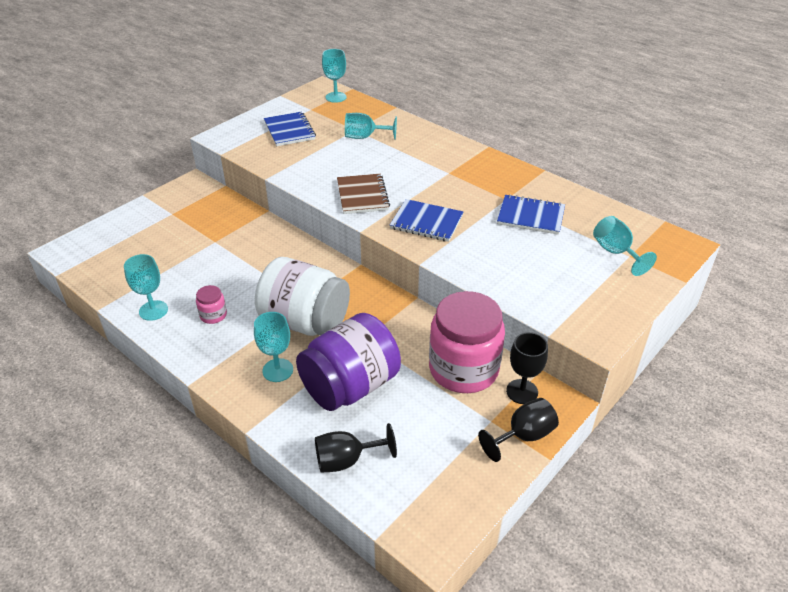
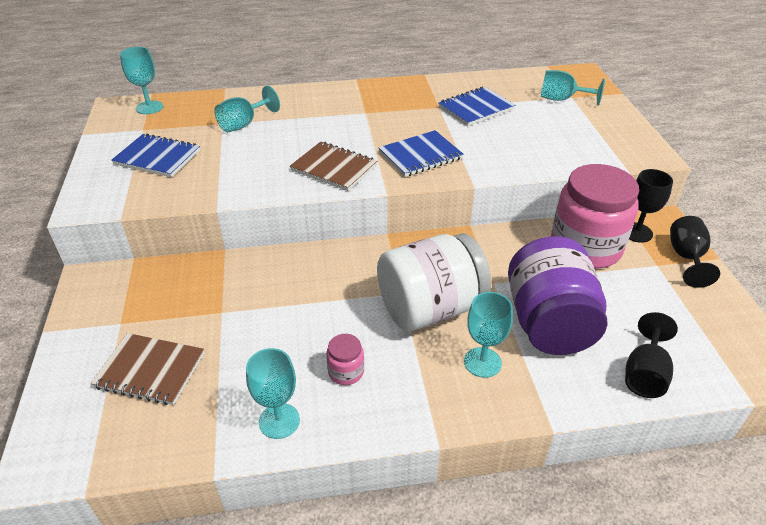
camera: 50 degrees left, 0 degrees up
(148, 245) = (150, 370): none -> brown notebook

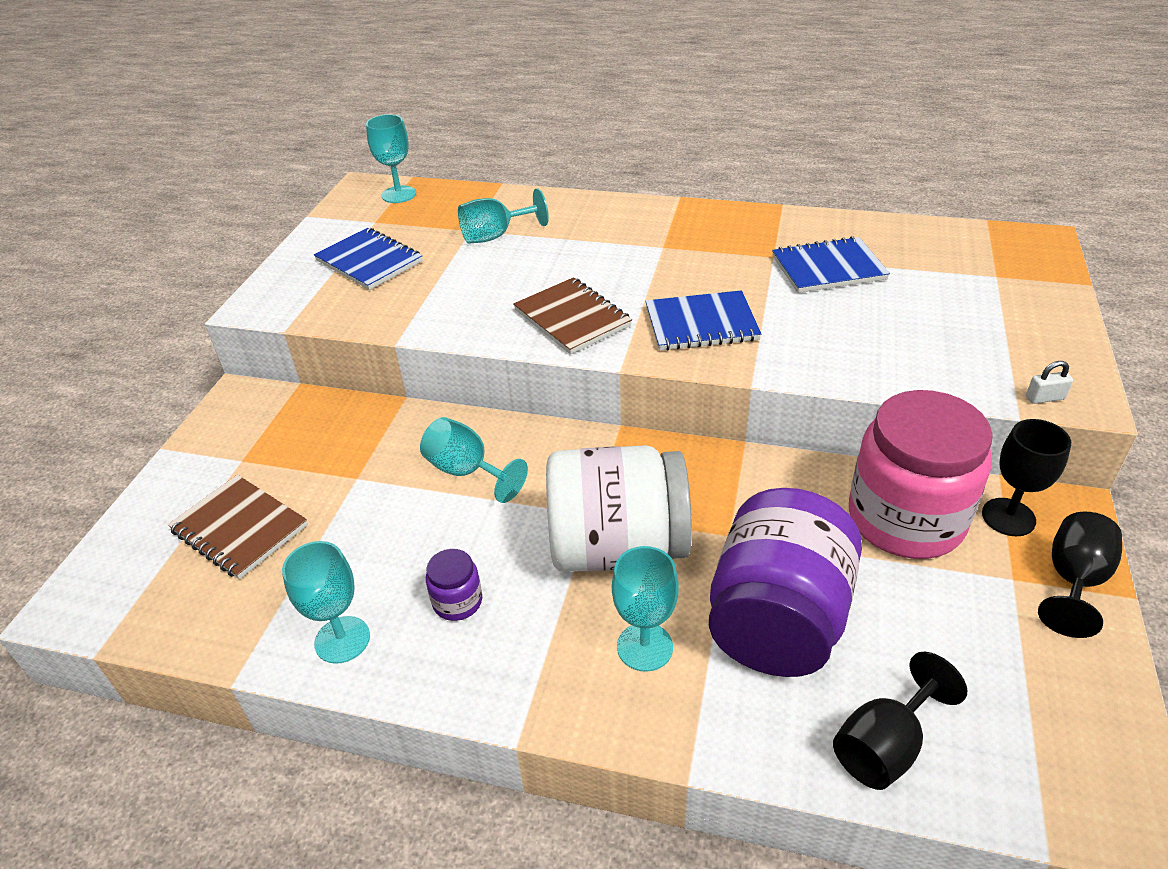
camera: 25 degrees right, 0 degrees up
(346, 372) = (457, 601): pink jar -> purple jar
(562, 99) = (977, 277): turquoise goblet -> turquoise goblet (467, 471)
(636, 159) = (1045, 398): none -> white padlock

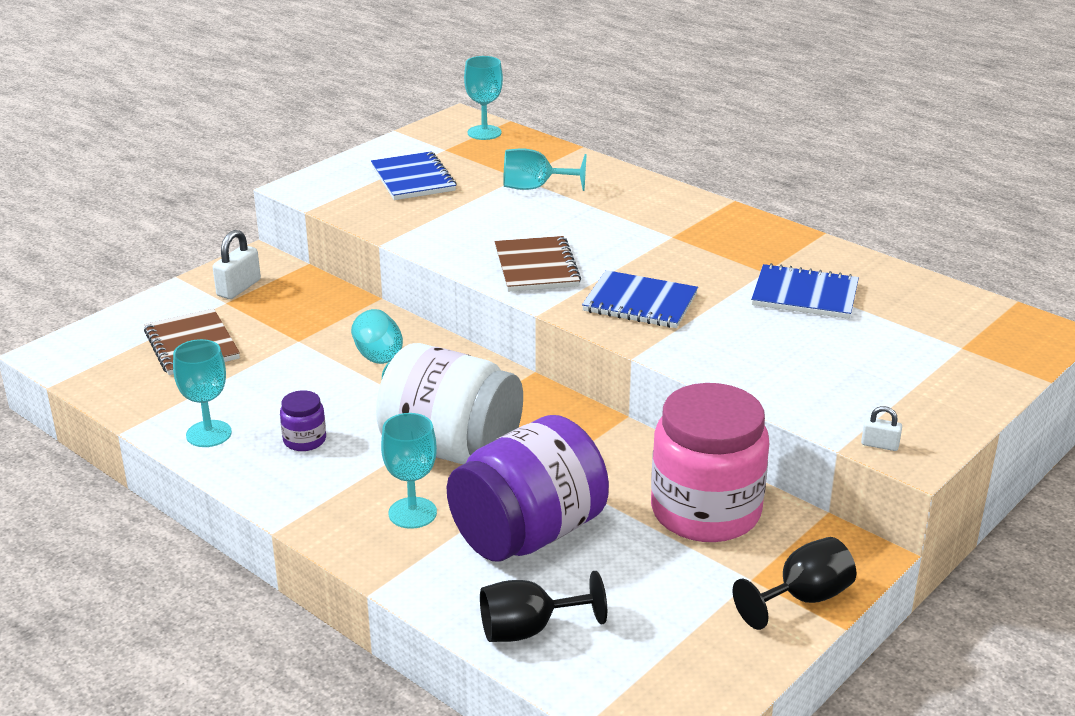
camera: 25 degrees right, 10 degrees down
(244, 438) = (239, 288): none -> white padlock
(1008, 517) = (798, 541): black goblet -> none

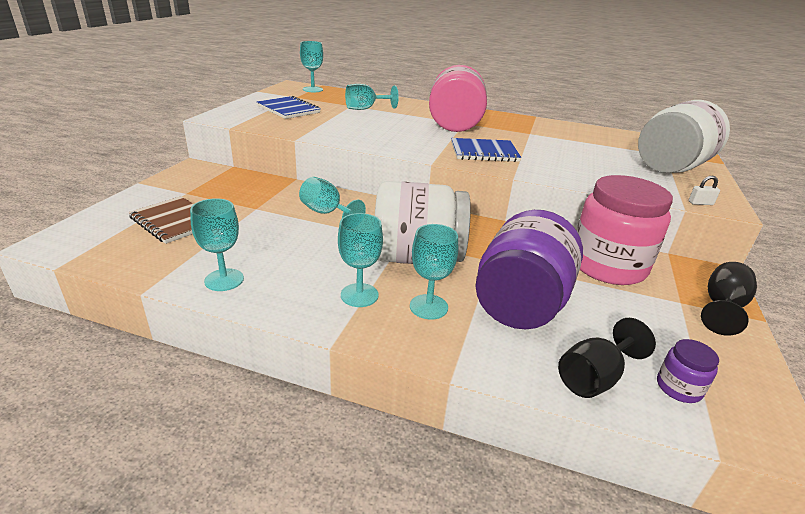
camera: 25 degrees left, 0 degrees up
(239, 288) = (191, 184): white padlock -> none
(304, 440) = (306, 270): purple jar -> purple jar (678, 388)
(344, 482) = (359, 295): none -> turquoise goblet
(536, 267) = (405, 142): brown notebook -> none
(653, 237) = (455, 124): none -> pink jar
(805, 295) = (562, 140): blue notebook -> none
(930, 375) = (671, 167): none -> white jar

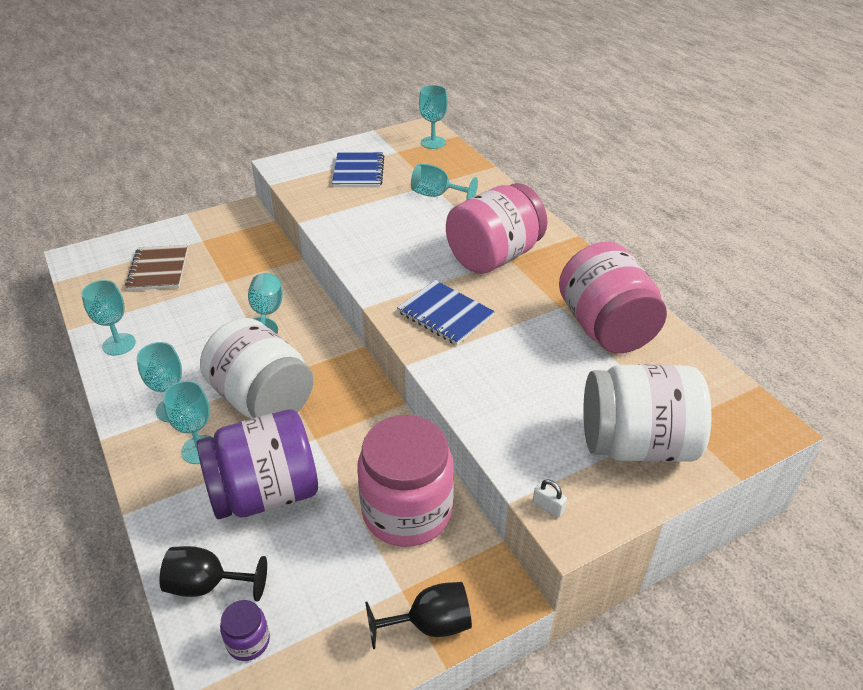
camera: 45 degrees right, 10 degrees up
(565, 134) = (605, 328): none -> pink jar

